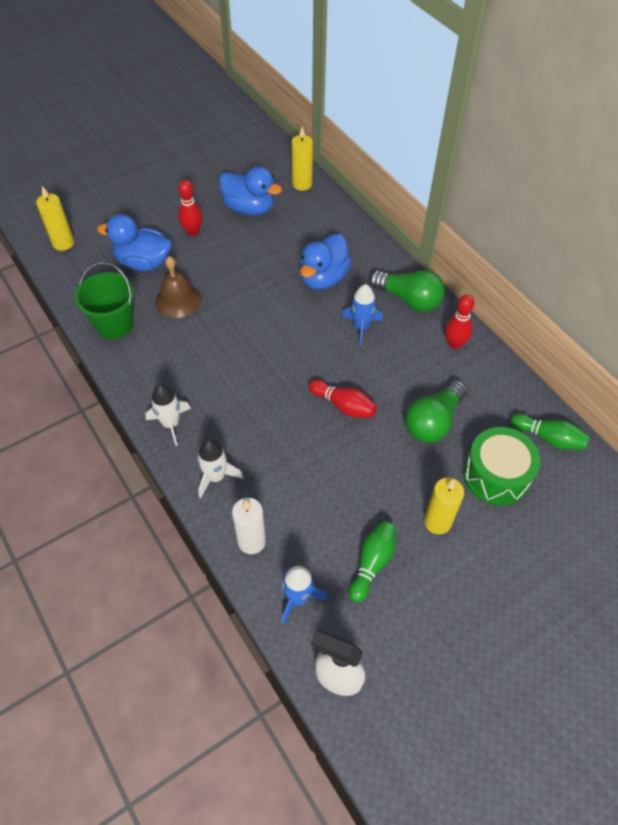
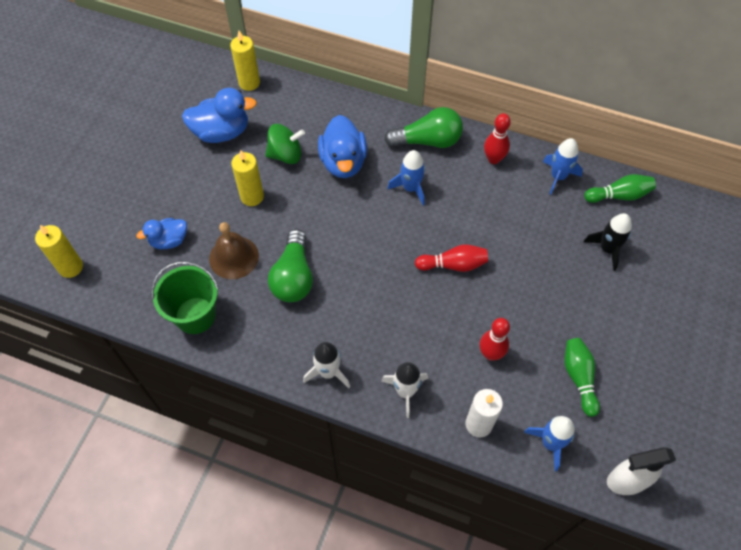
camera: 35 degrees left, 5 degrees up
(143, 263) = (169, 241): blue duck -> blue duck, size x0.62
(192, 232) = (189, 184): red bowling pin -> red bowling pin (490, 354)
(283, 249) = (286, 155): none -> green spinning top
(433, 421) = (530, 234): green light bulb -> green light bulb (293, 277)
(437, 522) = (597, 313): yellow candle -> yellow candle (252, 197)
(496, 475) = (607, 249): green drum -> black rocket
(502, 390) = (558, 177): none -> blue rocket

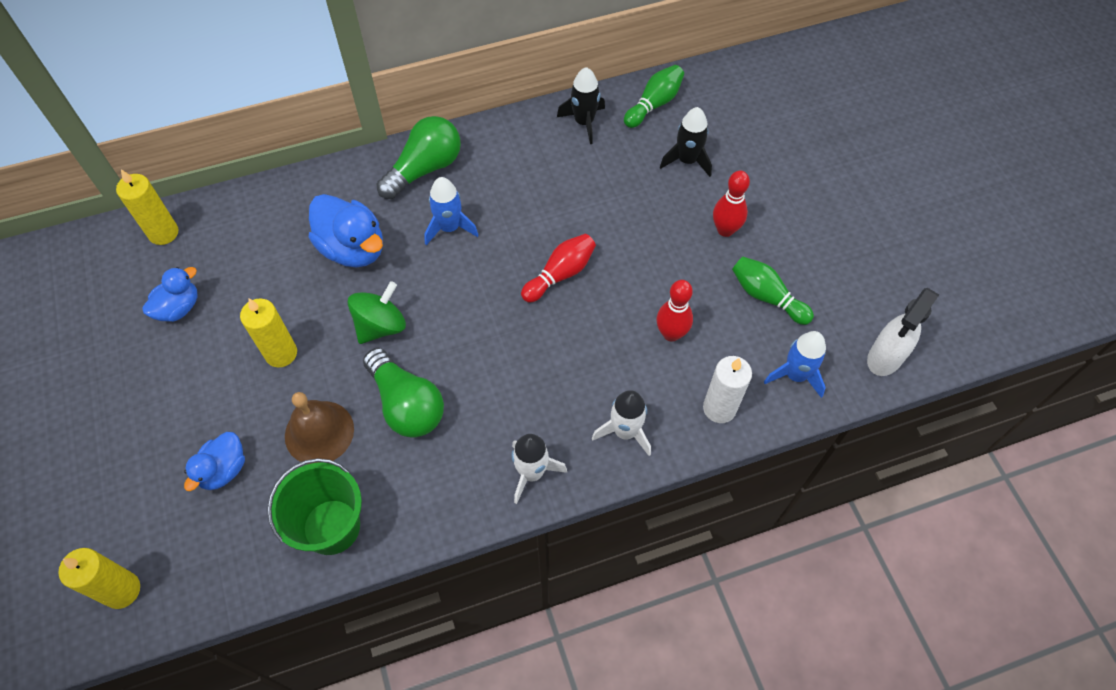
camera: 40 degrees left, 0 degrees up
(221, 132) = (179, 308): blue duck -> blue duck, size x0.62
(286, 155) = (280, 283): green spinning top -> green spinning top (381, 326)
(493, 159) = (507, 145): red bowling pin -> red bowling pin (725, 230)
(558, 177) = (584, 122): blue rocket -> black rocket

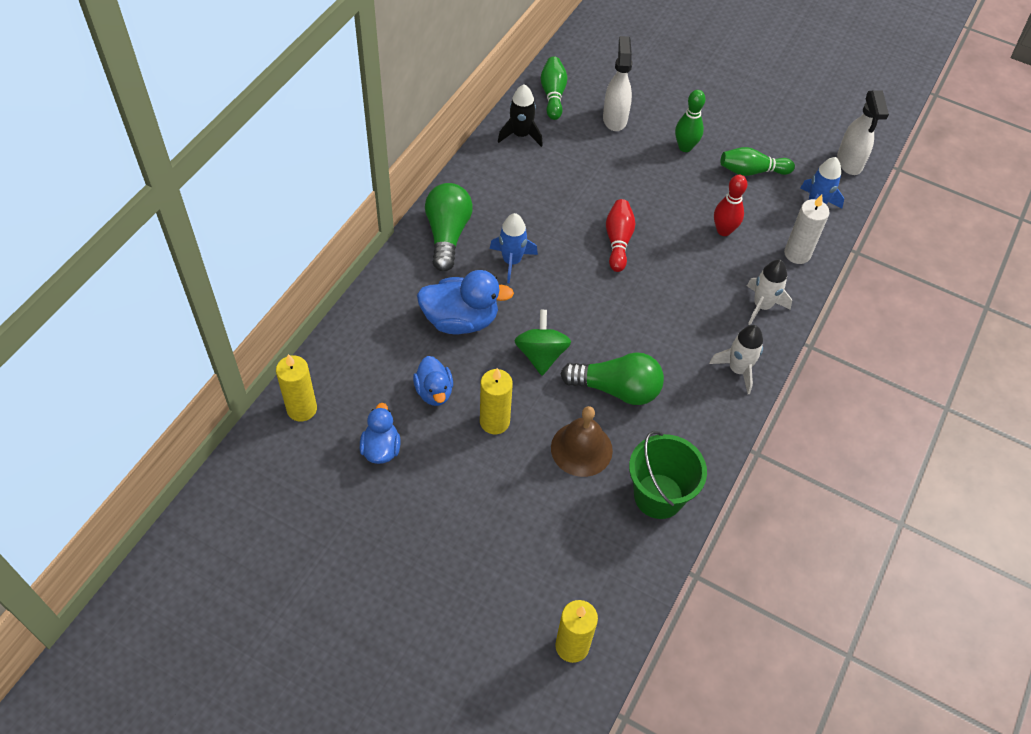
camera: 45 degrees left, 5 degrees down
(223, 470) = (547, 521): blue duck -> blue duck (434, 392)
(687, 160) = (615, 118): black rocket -> white spray bottle
(725, 230) = (685, 147): red bowling pin -> green bowling pin

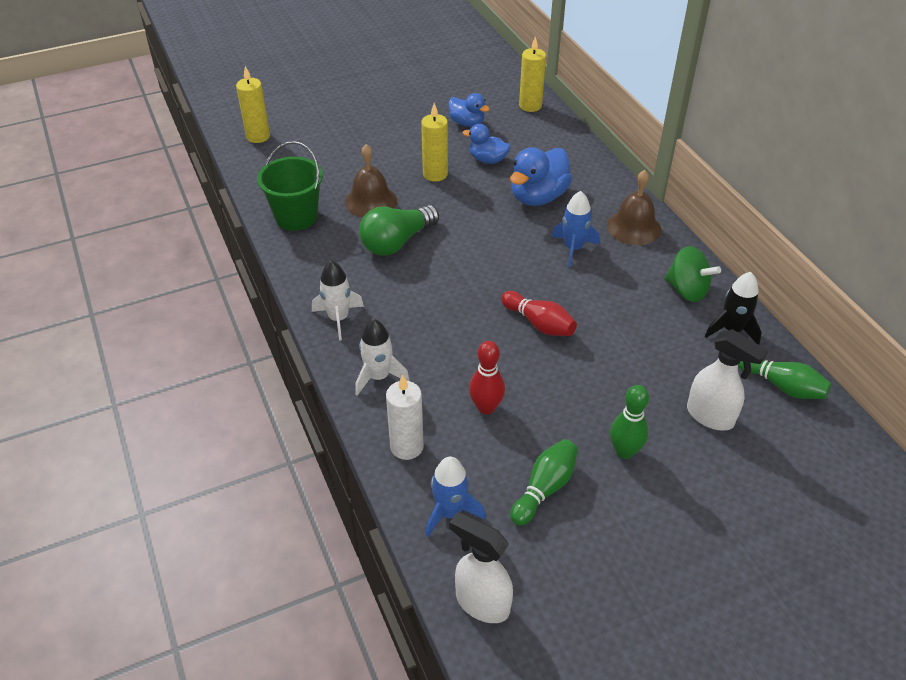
camera: 130 degrees right, 10 degrees down
(447, 234) = (634, 227): green light bulb -> brown bell
(541, 355) = (466, 220): green spinning top -> green spinning top (687, 290)

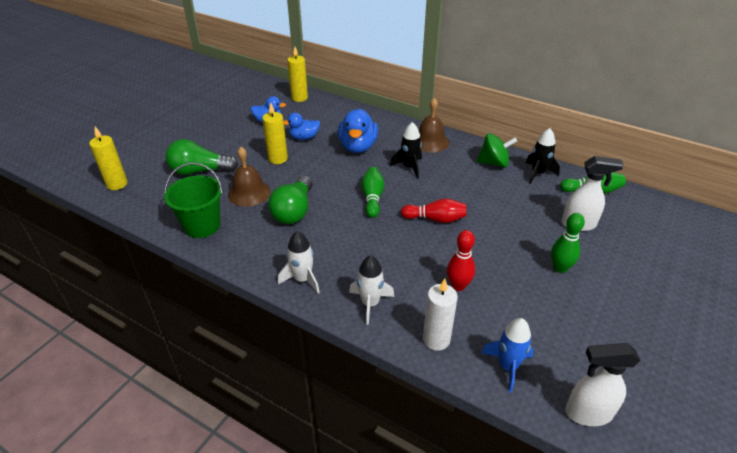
camera: 35 degrees left, 5 degrees down
(344, 155) = (200, 171): none -> green light bulb
(544, 488) = (543, 316): green bowling pin -> green bowling pin (372, 198)
(573, 248) = (409, 167): blue rocket -> black rocket

